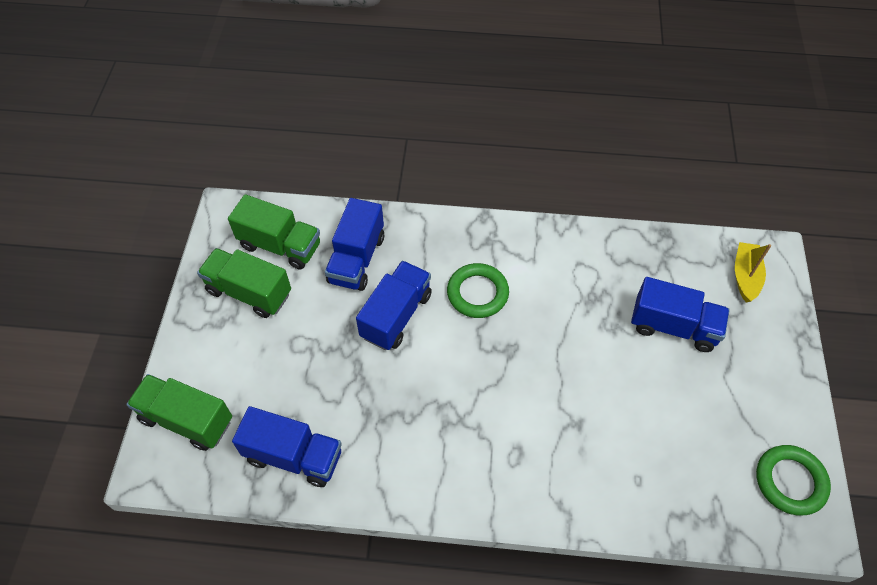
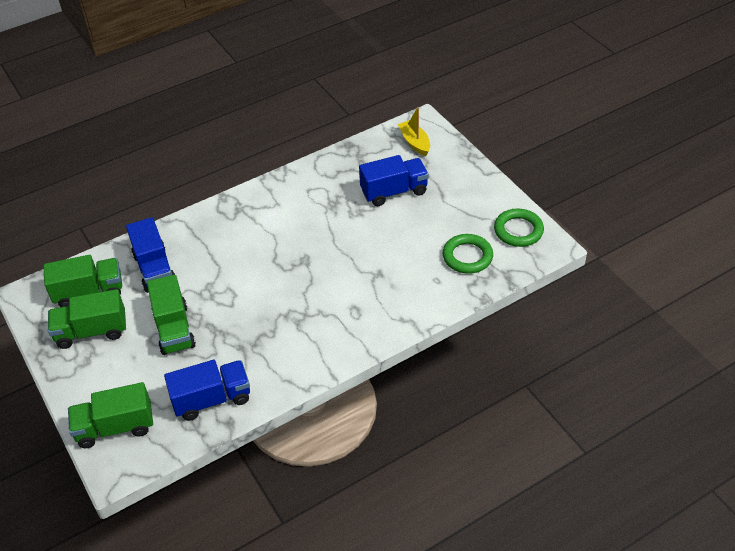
camera: 35 degrees left, 10 degrees down
(322, 343) = (174, 329): none -> green truck
(396, 315) = (212, 284): blue truck -> none
(477, 293) = (256, 242): green ring -> green ring (467, 256)

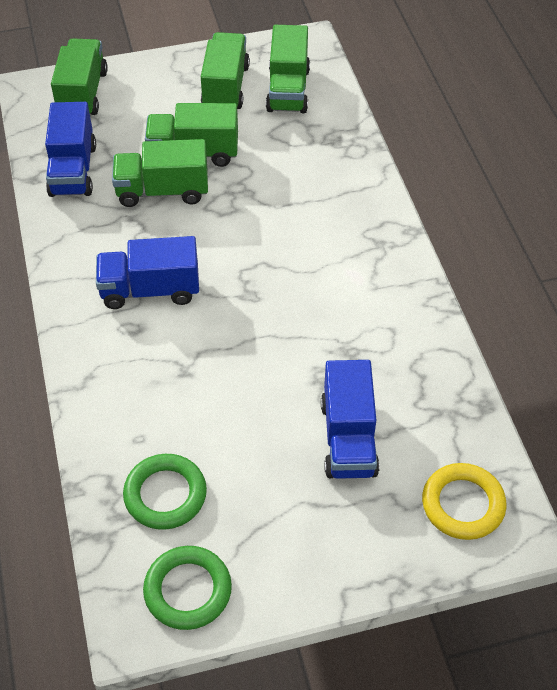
camera: 105 degrees right, 5 degrees up
(154, 269) = (300, 147): blue truck -> blue truck (150, 290)
(220, 335) = (162, 191): none -> green truck
(415, 142) = (463, 504): yellow boat -> yellow ring

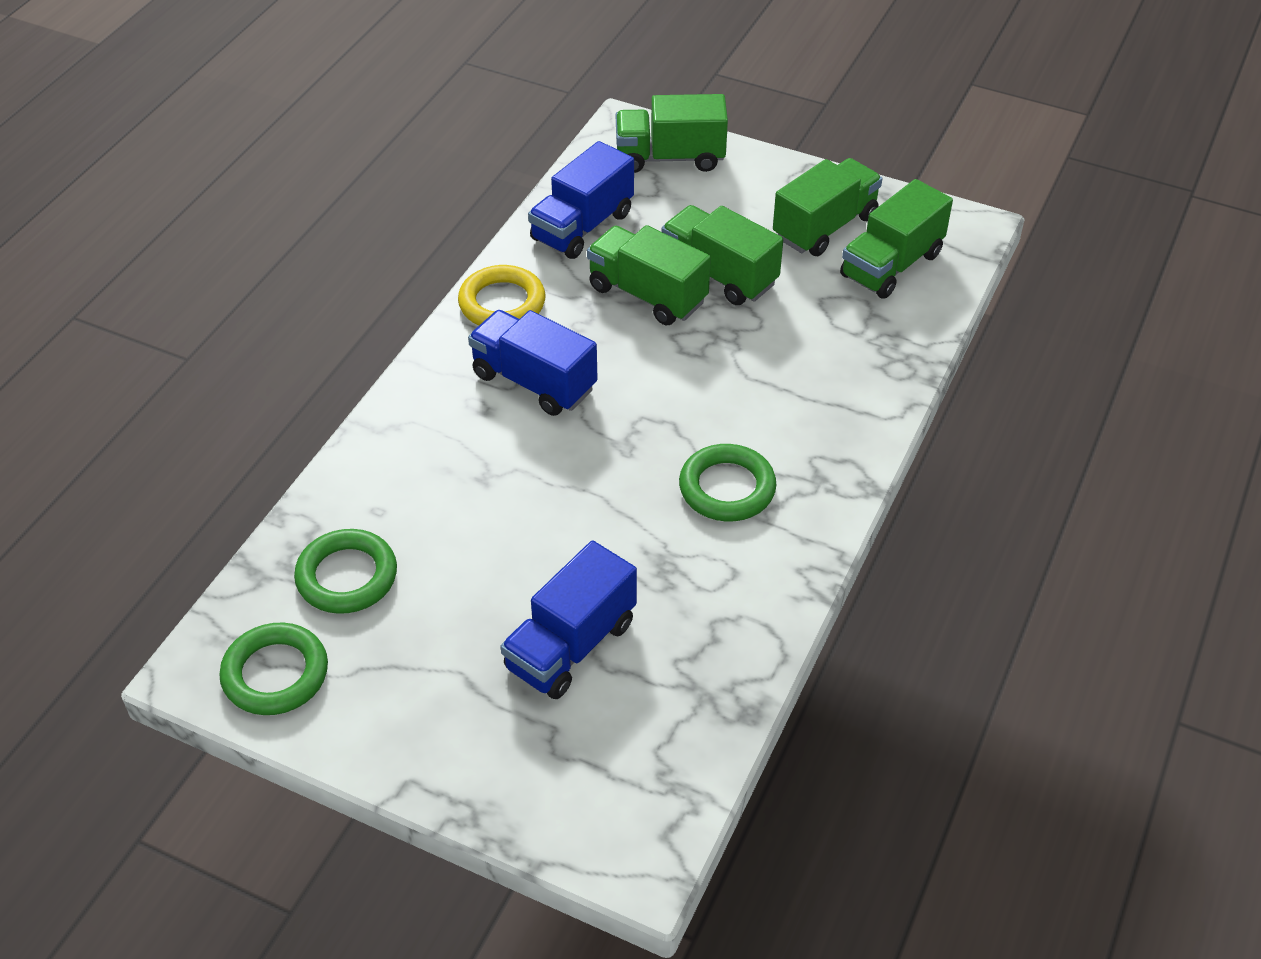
camera: 40 degrees right, 5 degrees down
(83, 93) = (670, 157): green truck -> green truck turned 135 degrees counterclockwise
(336, 282) = (727, 488): none -> green ring
(463, 504) = (615, 791): yellow ring -> yellow ring (502, 303)

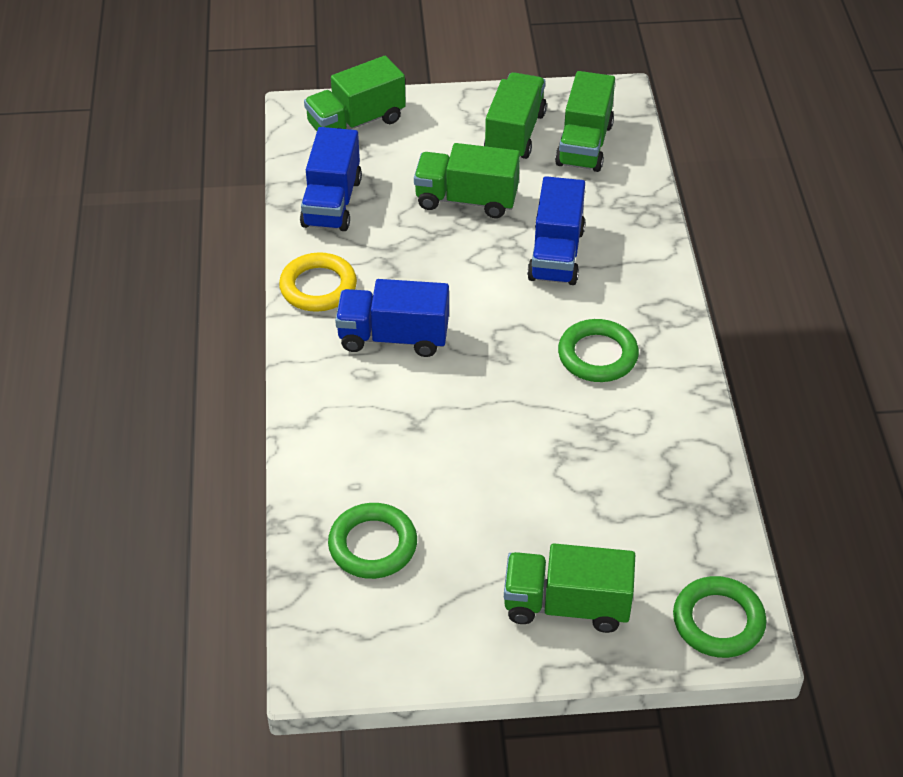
camera: 30 degrees left, 0 degrees up
(275, 674) = (379, 641): green ring -> green ring (718, 621)
(571, 645) = (579, 517): blue truck -> blue truck (556, 254)
(647, 295) = (425, 236): green truck -> green truck (566, 605)

